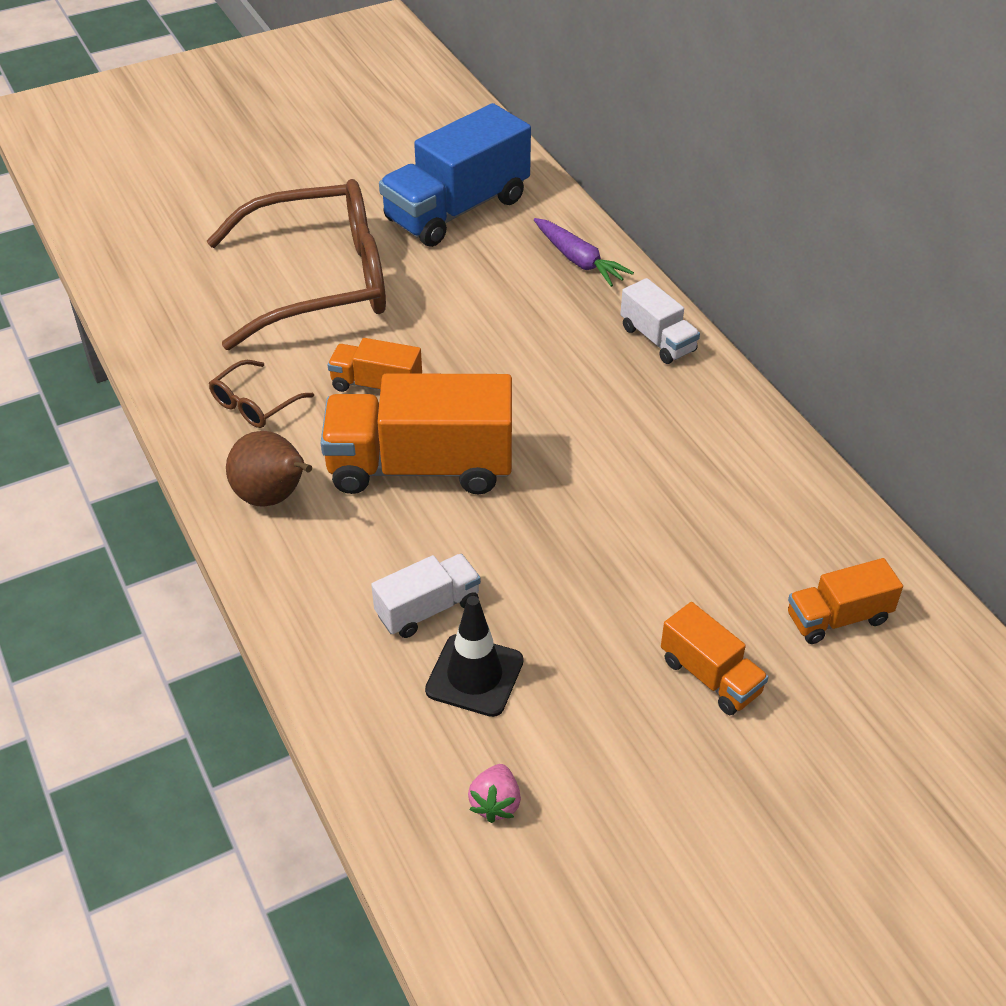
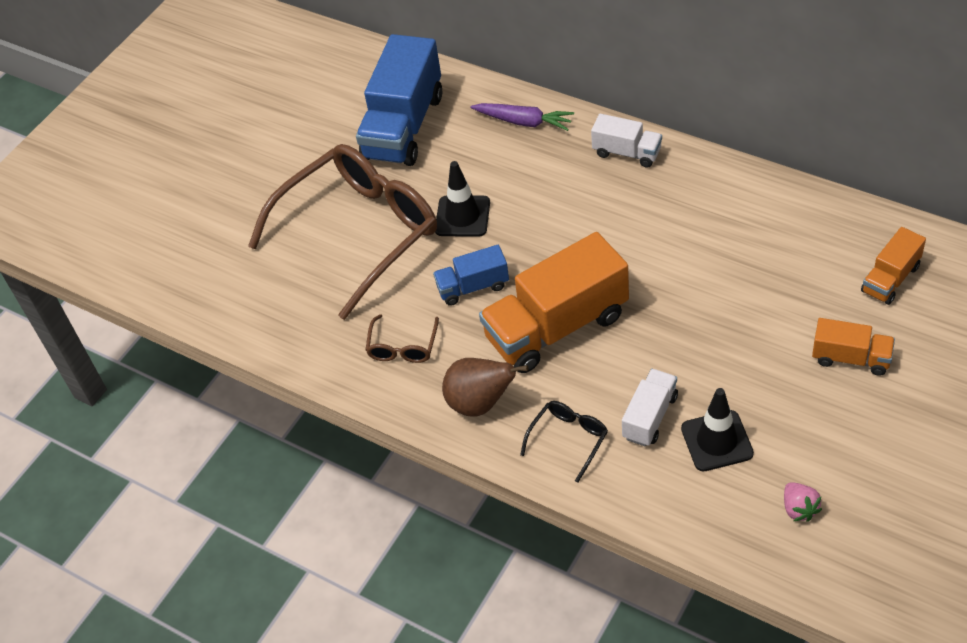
camera: 25 degrees left, 5 degrees up
(322, 583) = (568, 440): none -> black glasses
(376, 385) = (473, 287): orange truck -> blue truck
(432, 316) = (462, 216): none -> black traffic cone

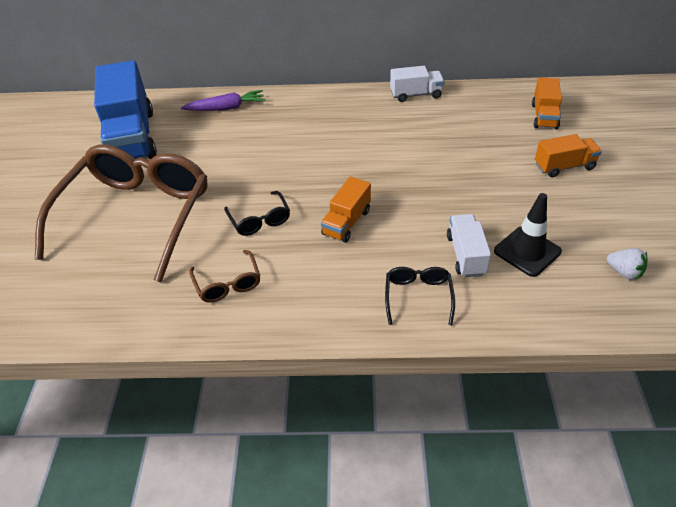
camera: 35 degrees left, 5 degrees down
(462, 216) = (218, 177): black traffic cone -> none
(473, 287) = (259, 219): blue truck -> black glasses
(480, 403) = (325, 299): brown pear -> none
(557, 327) = (346, 222): orange truck -> orange truck, size x0.51
(627, 152) = (314, 103): white truck -> white truck (416, 94)
(799, 509) = (624, 272): pink strawberry -> white strawberry

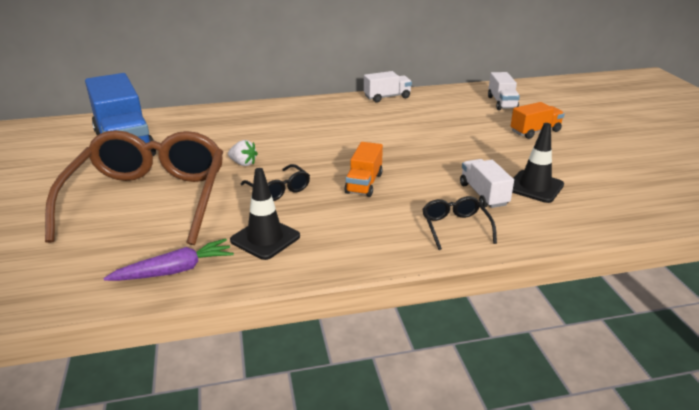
camera: 15 degrees left, 15 degrees down
(226, 108) = (214, 117): purple carrot -> purple carrot (174, 270)
(227, 283) = (265, 238): brown glasses -> black traffic cone
(544, 116) = (502, 103): orange truck -> white truck
(624, 272) = (621, 192): white strawberry -> white strawberry (243, 163)

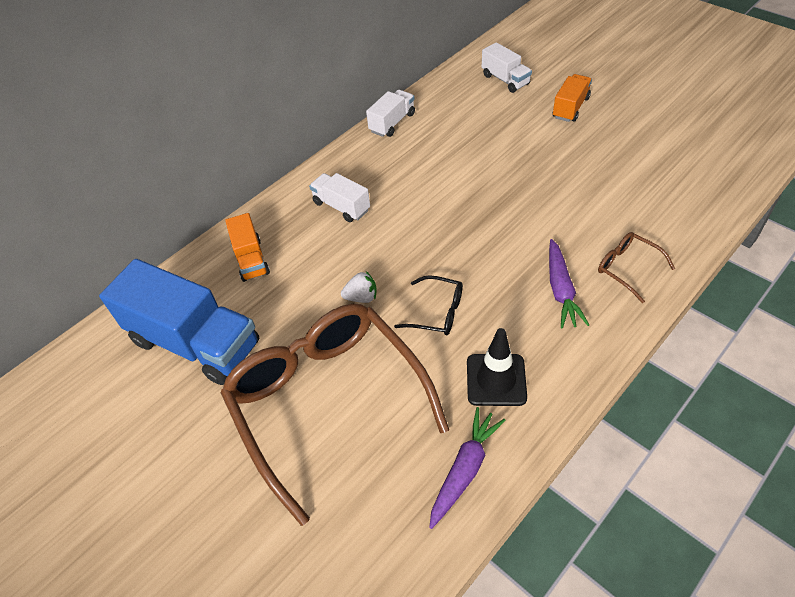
camera: 30 degrees left, 20 degrees up
(364, 183) = (502, 258): orange truck -> orange truck (251, 259)
(383, 216) = (561, 290): none -> purple carrot
(455, 228) = (628, 269): black glasses -> brown glasses
(483, 194) = (609, 215): white truck -> white truck (341, 206)
(534, 187) = (637, 183): black traffic cone -> none

